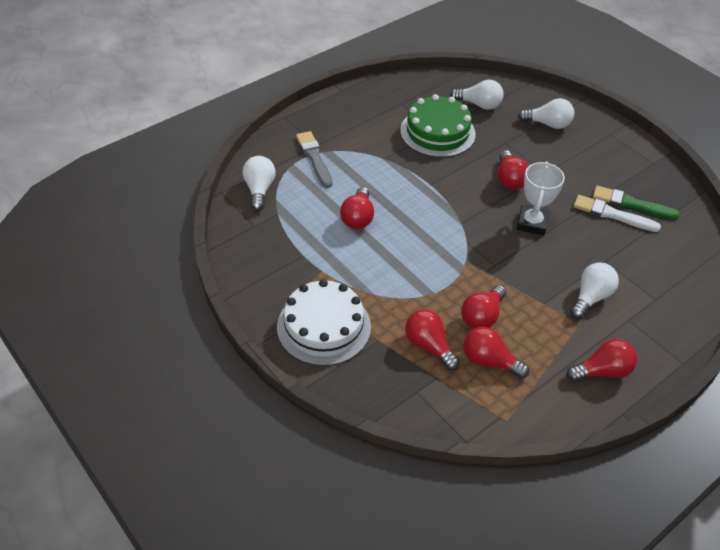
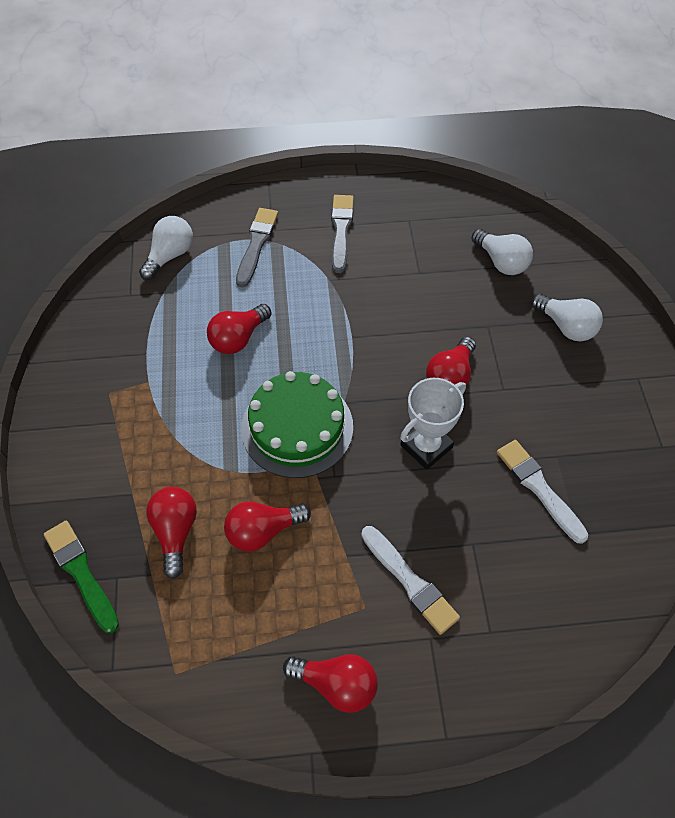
camera: 35 degrees right, 10 degrees up
(324, 326) = (94, 447): white cake -> none
(363, 127) = (341, 230): none -> grey brush
(437, 132) = (419, 275): green cake -> green cake (297, 427)
(489, 361) = (221, 590): red light bulb -> none
(590, 297) = (410, 581): white light bulb -> white brush
(631, 204) = (577, 487): green brush -> green brush (81, 573)

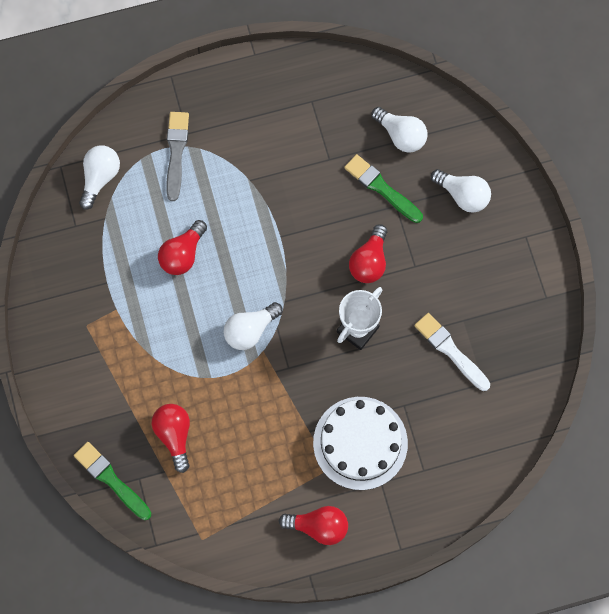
camera: 10 degrees left, 15 degrees up
(263, 531) = (241, 423): red light bulb -> none
(297, 427) = (250, 330): green cake -> white light bulb
(341, 230) = (251, 123): grey brush -> none
(410, 581) = (360, 443): white brush -> white cake
(474, 307) = (381, 188): none -> green brush

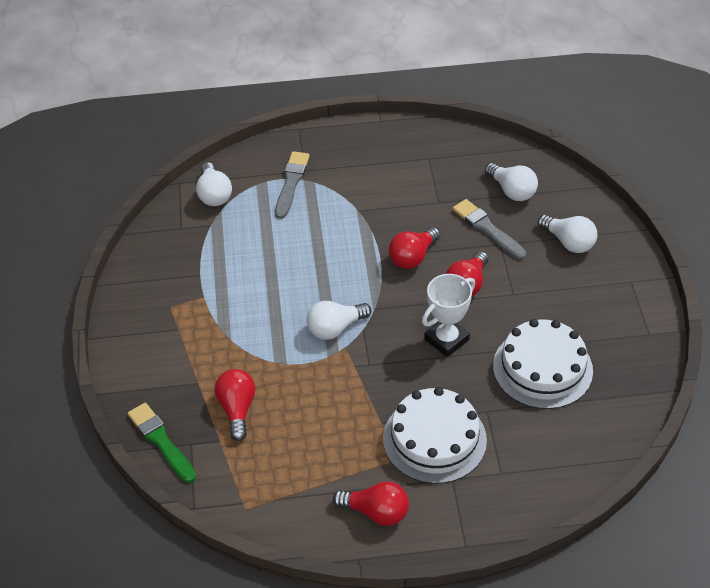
camera: 10 degrees right, 25 degrees down
(100, 178) = (214, 194): white light bulb -> white light bulb turned 135 degrees clockwise
(183, 254) = (280, 260): red light bulb -> red light bulb (413, 257)
(381, 188) = (487, 229): green brush -> grey brush
(450, 350) = (542, 368): white brush -> white cake

